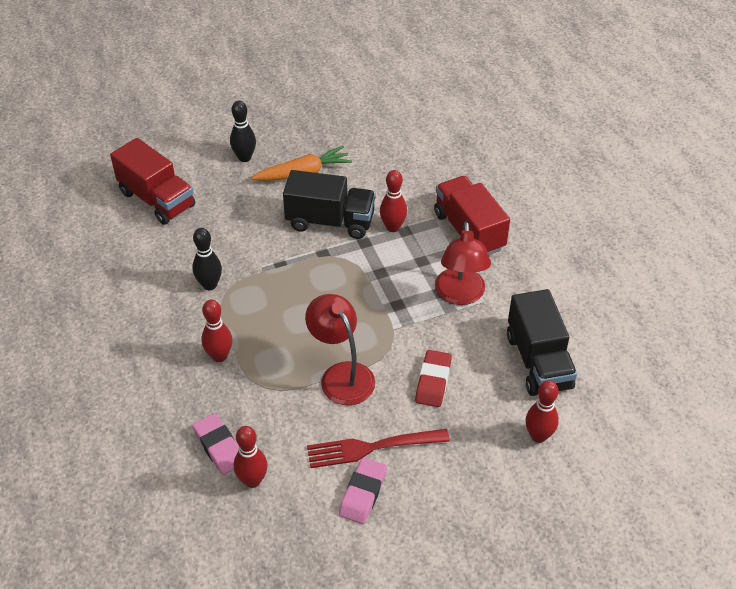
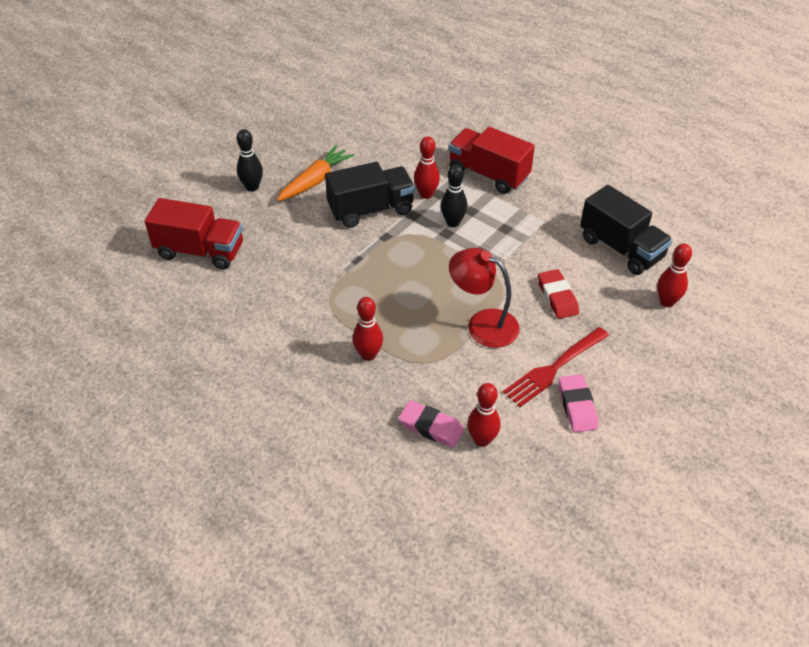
camera: 30 degrees left, 0 degrees up
(209, 285) = (310, 301): black bowling pin -> black bowling pin (453, 222)
(460, 295) = (522, 224): red lamp -> none

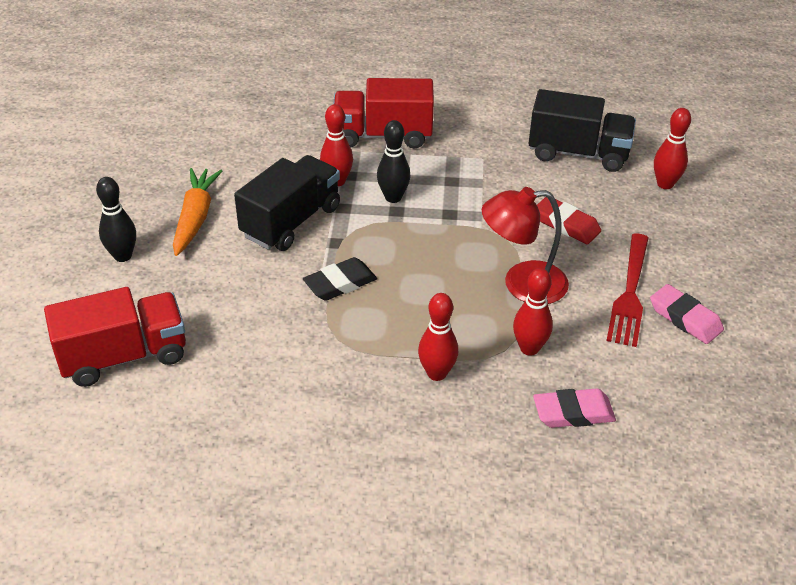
camera: 35 degrees left, 5 degrees down
(363, 266) = (340, 283): none -> black eraser
(482, 440) = (633, 398): red bowling pin -> red bowling pin (529, 348)

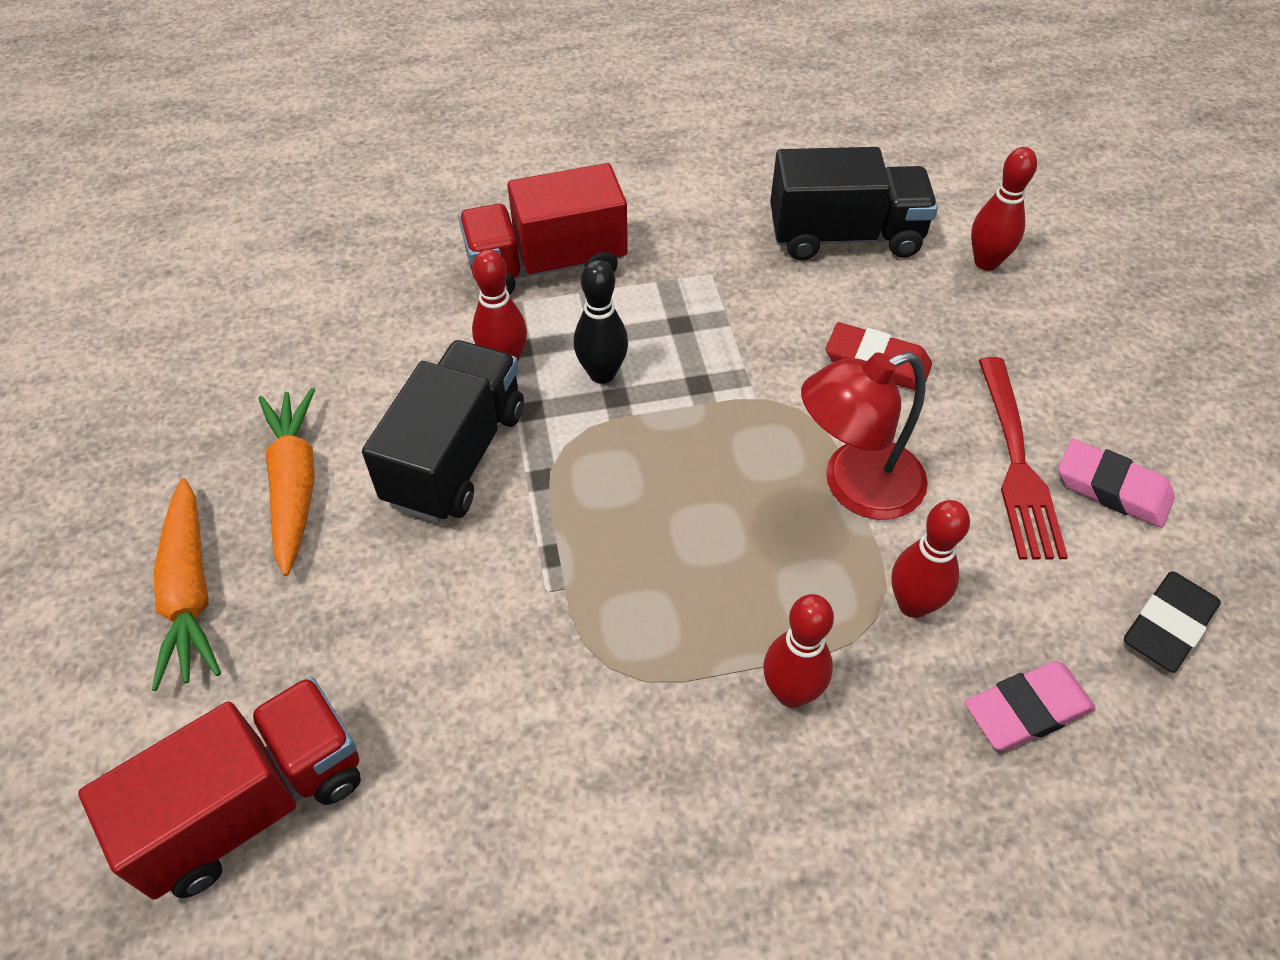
camera: 15 degrees left, 10 degrees up
(123, 256) = (190, 592): black bowling pin -> orange carrot
(340, 283) = (575, 556): black eraser -> black eraser (1167, 625)

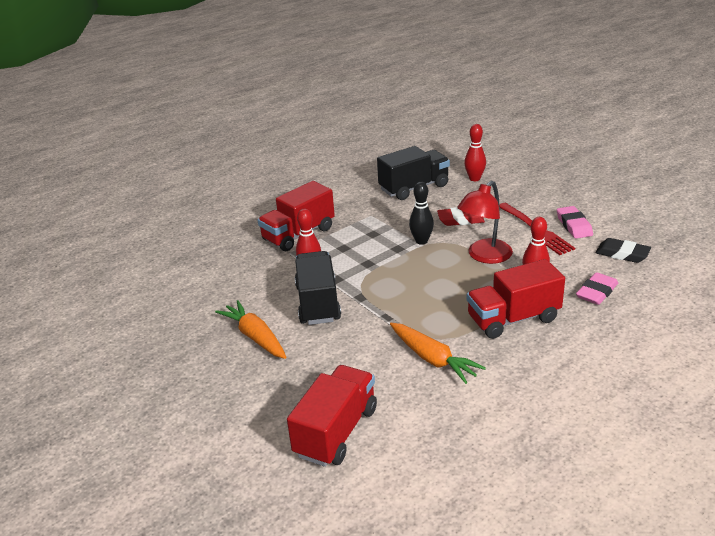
camera: 25 degrees left, 20 degrees down
(190, 592) = (242, 385): orange carrot -> orange carrot (433, 359)
(602, 374) = (355, 258): black bowling pin -> black bowling pin (421, 241)
(791, 692) = (513, 319): red bowling pin -> red truck
(1112, 488) = (574, 225): pink eraser -> pink eraser turned 75 degrees clockwise
(1167, 625) = (622, 254): black eraser -> black eraser turned 75 degrees counterclockwise

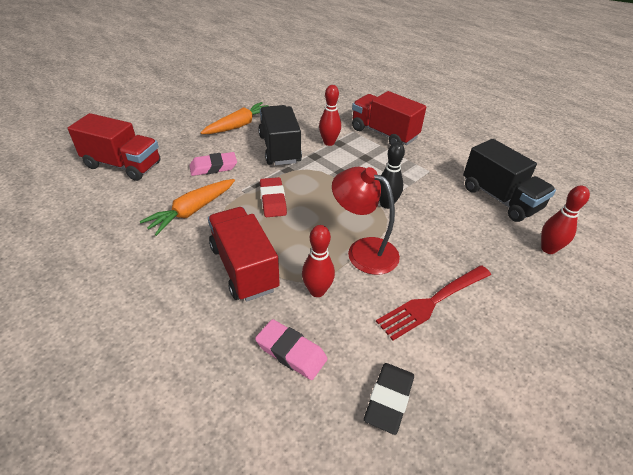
camera: 80 degrees right, 10 degrees up
(317, 303) = (279, 149): black truck -> black truck turned 90 degrees counterclockwise
(460, 220) = (439, 234): red eraser -> red eraser (273, 200)
(574, 225) = (457, 347): pink eraser -> pink eraser (213, 167)

